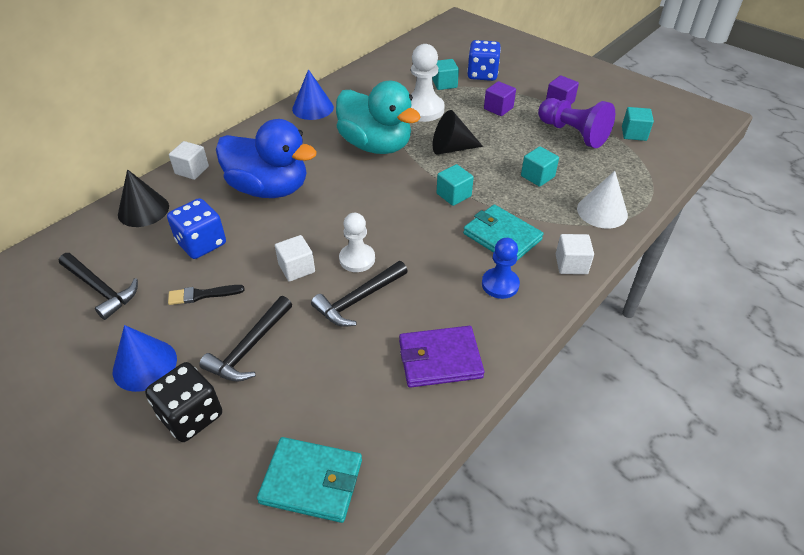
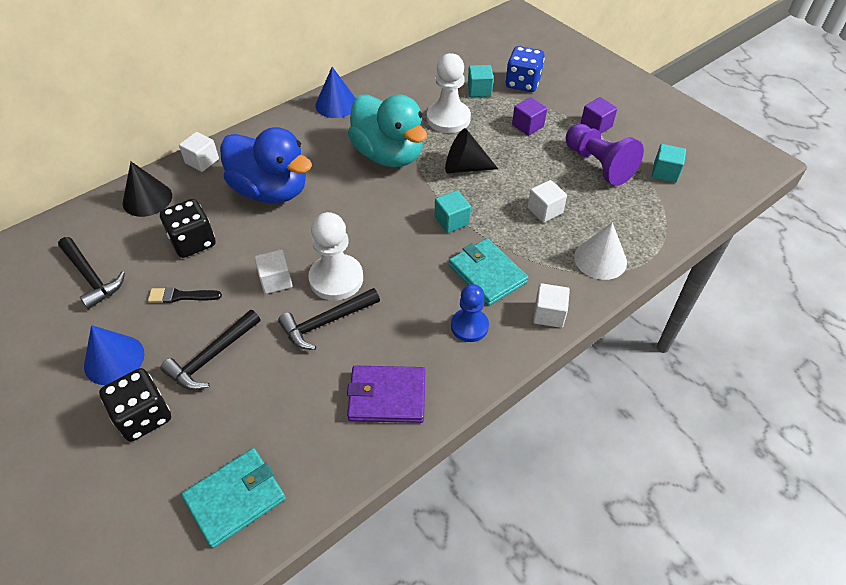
camera: 10 degrees right, 5 degrees up
(201, 243) = (193, 242): blue dice -> black dice
(312, 481) = (235, 498): turquoise wallet -> turquoise wallet turned 60 degrees counterclockwise
(357, 259) = (336, 279): white pawn -> white pawn, size x1.51
(537, 176) = (545, 210): turquoise cube -> white cube

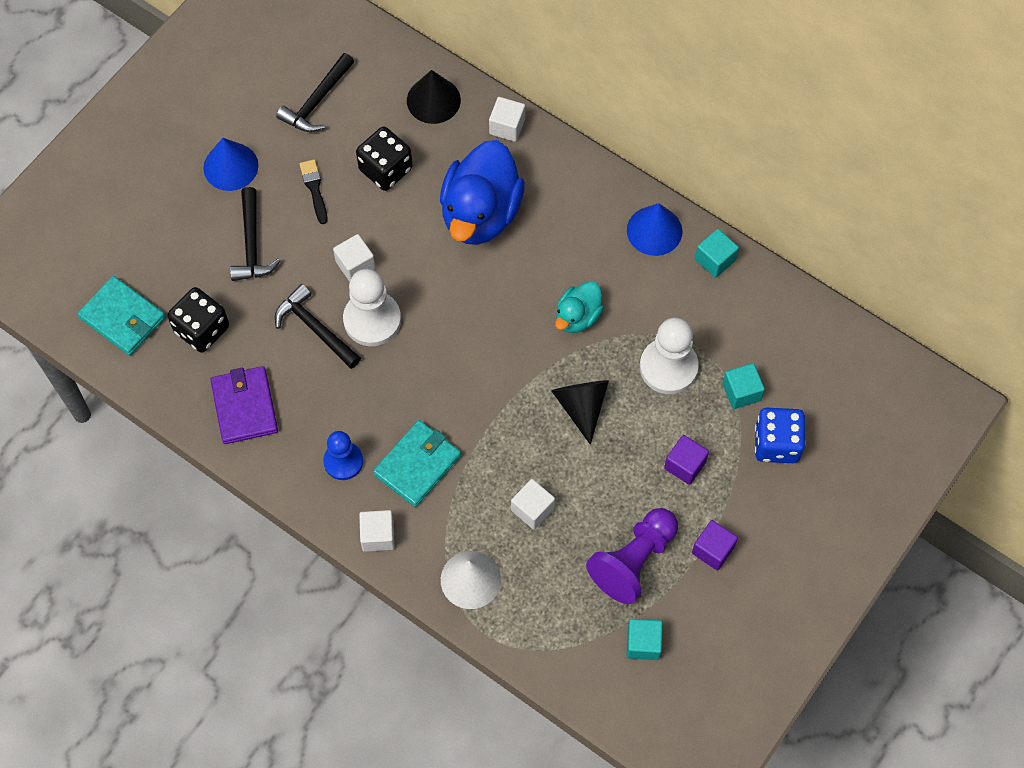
camera: 75 degrees right, 15 degrees up
(144, 416) = (180, 217): black dice -> black dice (202, 329)
(211, 357) = (252, 244): black hammer -> black hammer turned 120 degrees counterclockwise
(388, 155) = (578, 316): turquoise duck -> turquoise duck, size x0.52
(452, 221) = (487, 412): turquoise cube -> turquoise cube (715, 260)

